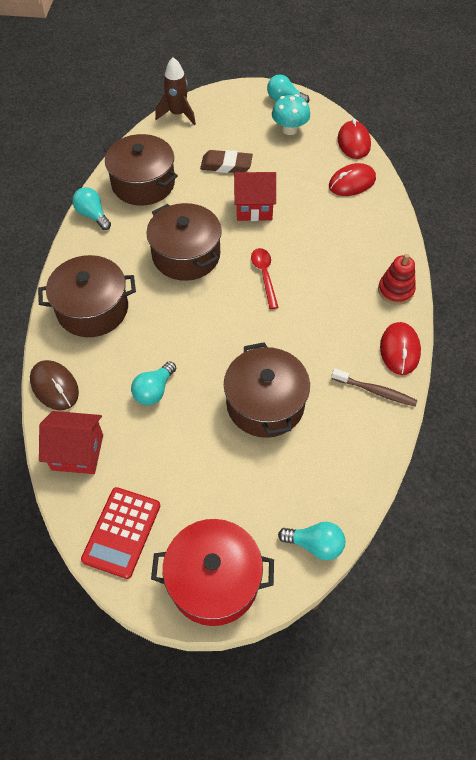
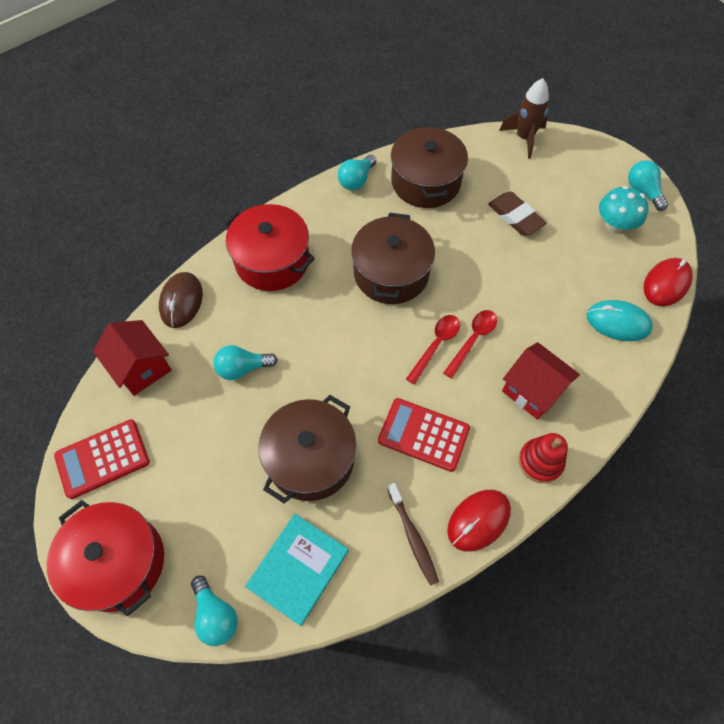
camera: 45 degrees right, 5 degrees up
(92, 309) = (272, 261): brown pot -> red pot
(93, 215) = (356, 180): turquoise light bulb -> turquoise light bulb turned 150 degrees counterclockwise
(254, 207) = (496, 275): red house -> red house (532, 390)
(283, 255) = (473, 340): none -> red spoon
(316, 331) = (423, 434): none -> red calculator
(332, 470) = (298, 569): none -> turquoise book
(352, 182) = (618, 322): red mouse -> turquoise mouse

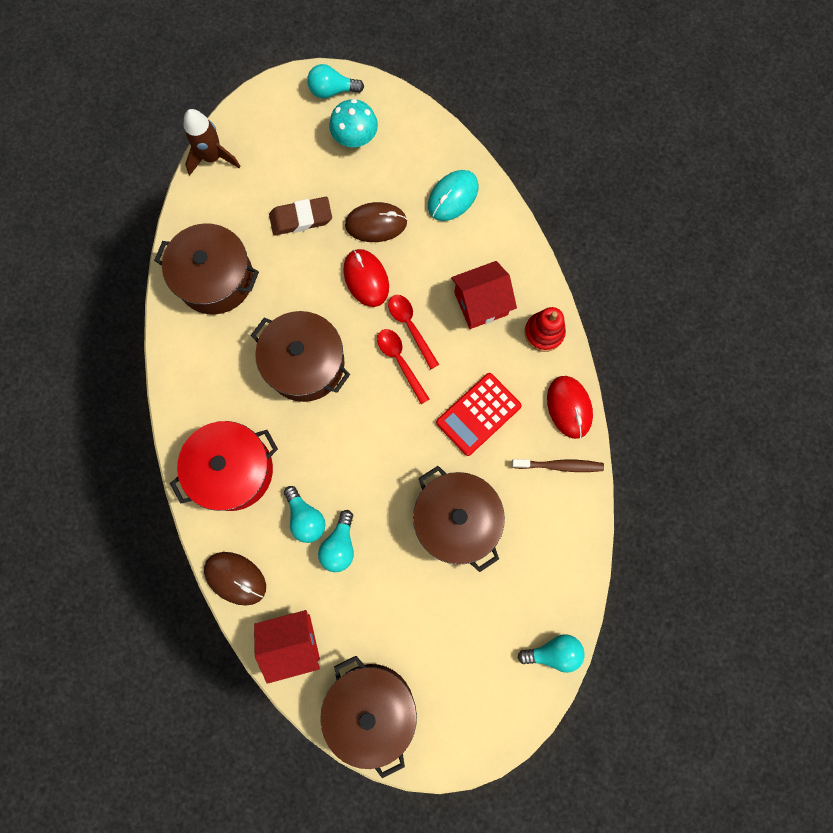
camera: 65 degrees left, 15 degrees up
(102, 458) = (371, 708): red calculator -> brown pot
(118, 562) = (474, 721): red pot -> none
(298, 569) = (545, 570): turquoise book -> none
(356, 180) = (177, 344): turquoise light bulb -> turquoise light bulb (306, 518)
(549, 272) = (376, 224): none -> brown mouse
(666, 283) = (436, 134): red mouse -> red mouse (366, 279)

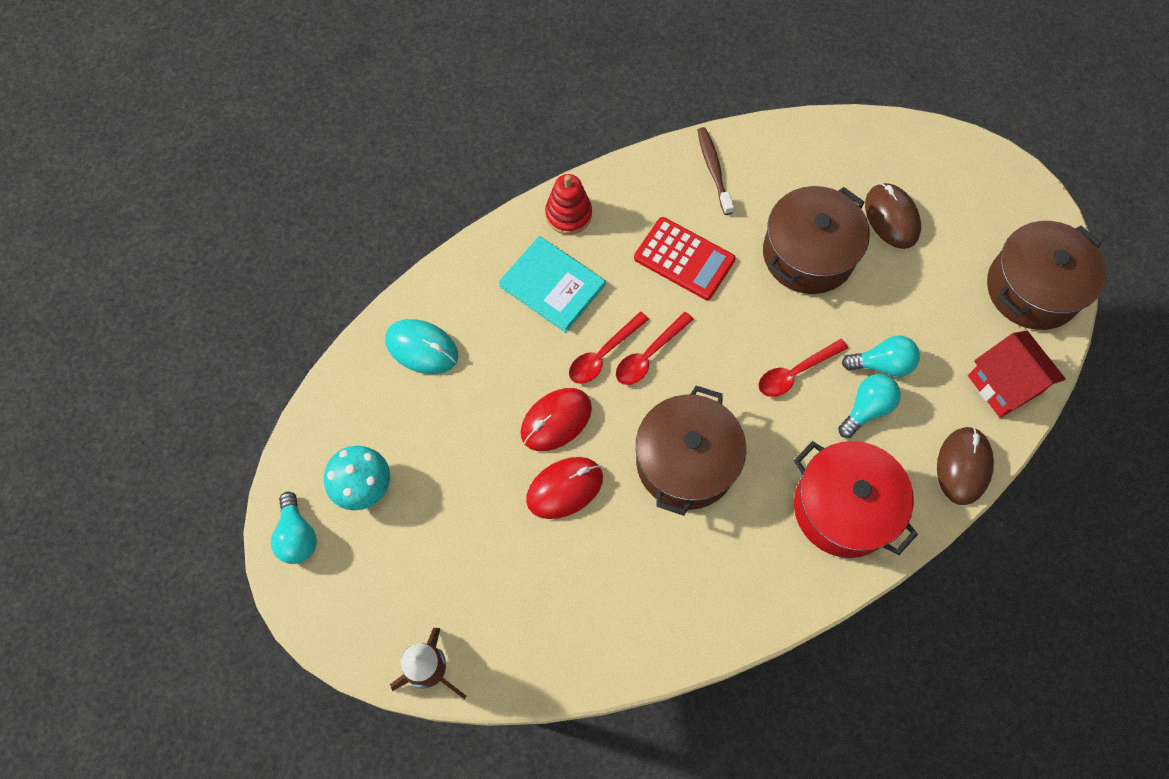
camera: 105 degrees left, 10 degrees down
(215, 279) = (607, 609): brown pot -> none
(301, 218) = (495, 523): brown eraser -> none
(353, 471) = (795, 372): none -> red spoon
(376, 224) = (479, 428): brown mouse -> brown mouse (891, 217)
(481, 303) = (552, 286): red house -> turquoise book
(553, 652) = (903, 138): turquoise light bulb -> none
(569, 407) = (646, 173): red mouse -> red mouse (564, 488)

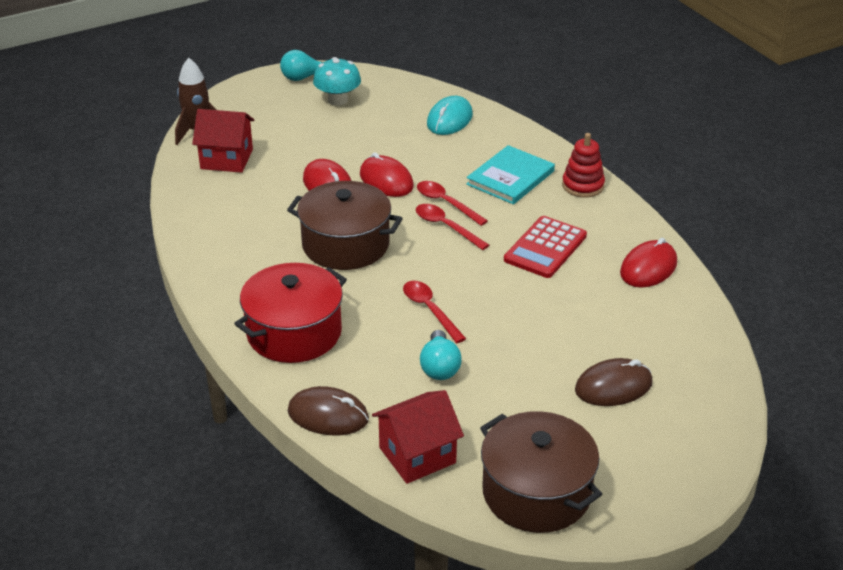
camera: 90 degrees right, 30 degrees down
(503, 622) = (226, 159): none -> red house
(713, 169) = (648, 268): brown toothbrush -> red mouse
(808, 254) = (560, 325): brown pot -> none
(866, 409) = (392, 353): turquoise light bulb -> none

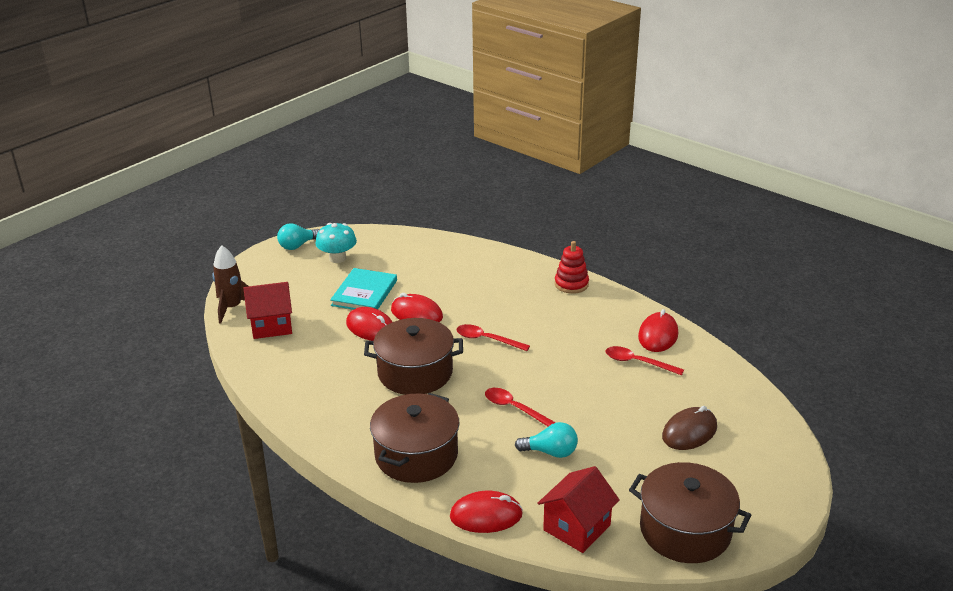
camera: 20 degrees left, 5 degrees down
(294, 332) = (416, 455): red pot -> brown pot
(328, 415) = (486, 515): brown mouse -> red mouse
(439, 367) = (550, 452): turquoise light bulb -> turquoise light bulb turned 60 degrees counterclockwise
(446, 203) = (475, 321): red spoon -> red spoon (637, 362)
(449, 119) = (438, 255): turquoise mouse -> none
(510, 178) = (513, 290): turquoise book -> turquoise book (364, 293)
(545, 248) = (573, 338): red calculator -> none

